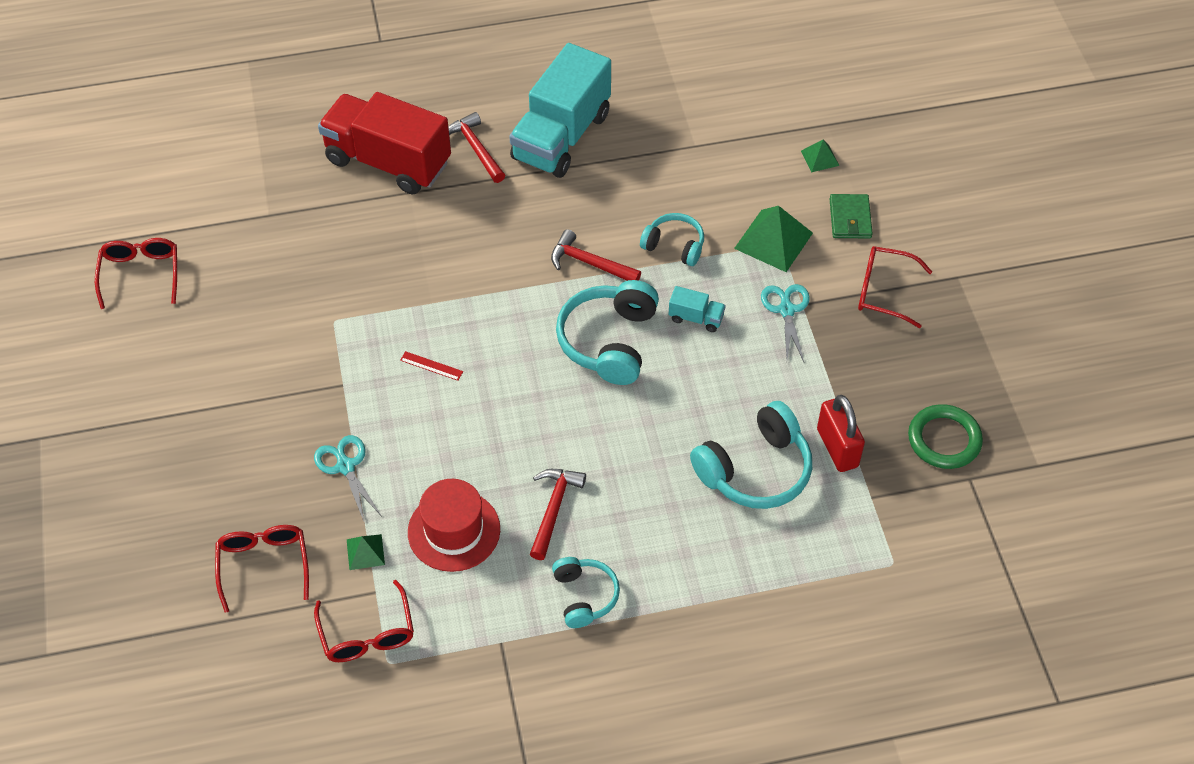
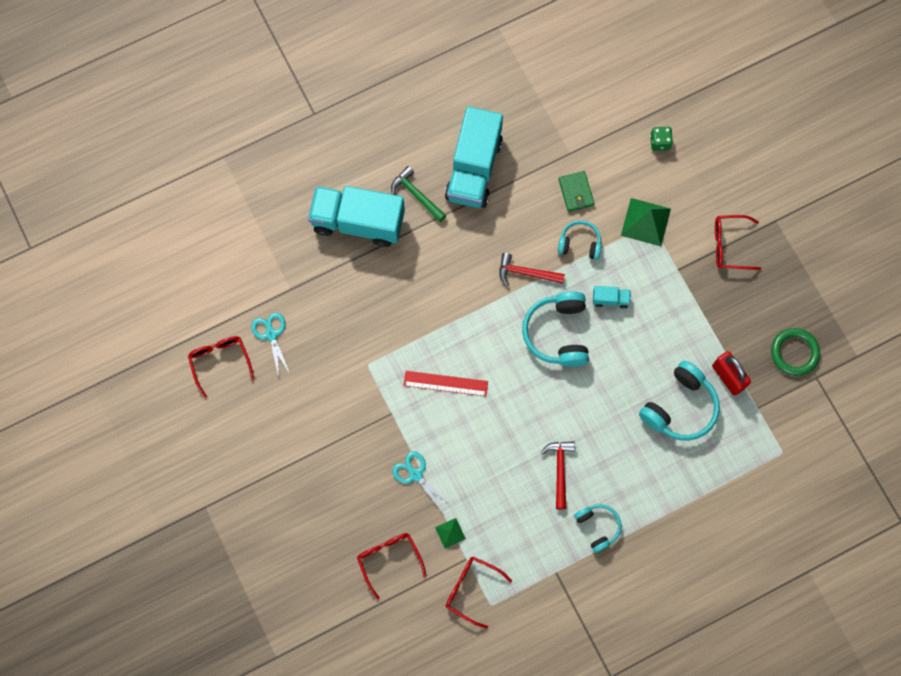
camera: 15 degrees left, 20 degrees up
(367, 634) = (471, 589): red glasses -> red glasses turned 150 degrees clockwise
(388, 162) = (358, 222): red truck -> turquoise truck
(431, 366) = (445, 383): red ruler -> red ruler, size x1.88
(454, 530) = (501, 503): red hat -> none
(475, 148) = (416, 195): red hammer -> green hammer
(786, 310) = (669, 277): turquoise scissors -> turquoise scissors (271, 335)
(819, 158) = (660, 142): green pyramid -> green dice
(850, 219) = (693, 190): green wallet -> green wallet (576, 192)

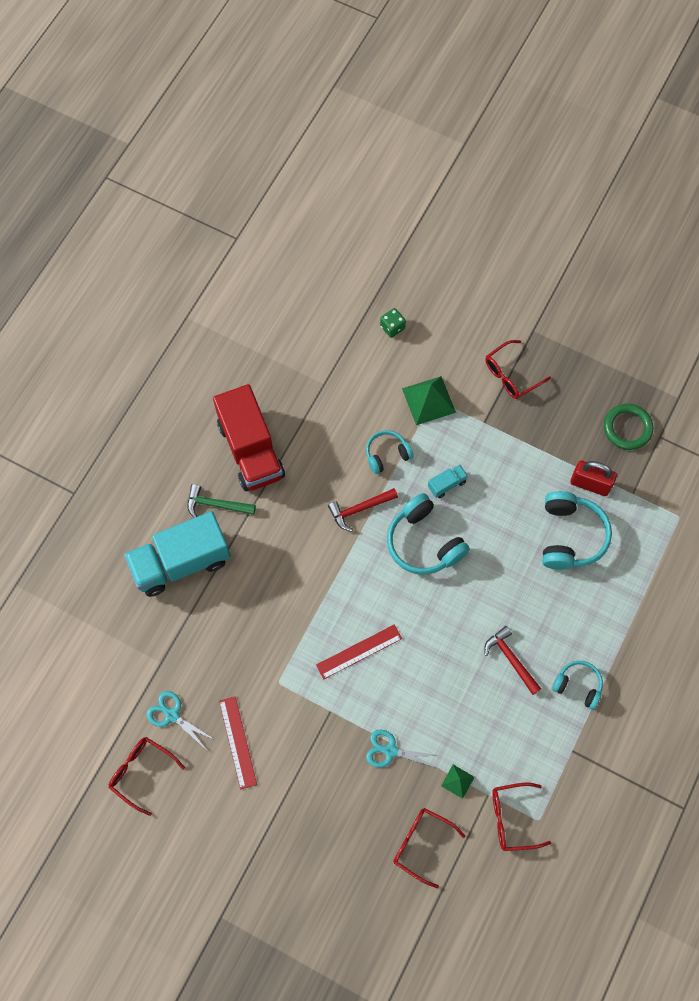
camera: 35 degrees left, 5 degrees down
(306, 388) = (237, 742): none -> red ruler
(474, 169) = (251, 450): turquoise truck -> red truck
(576, 192) = (352, 413): green wallet -> none

